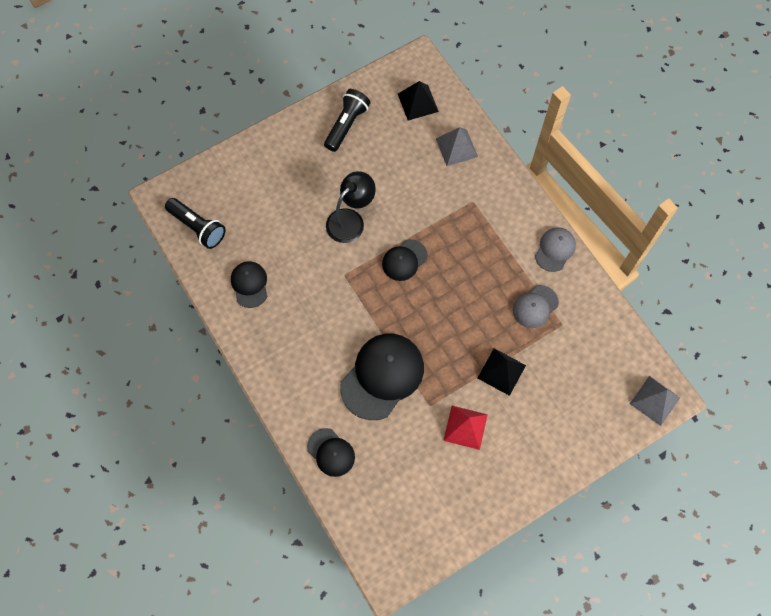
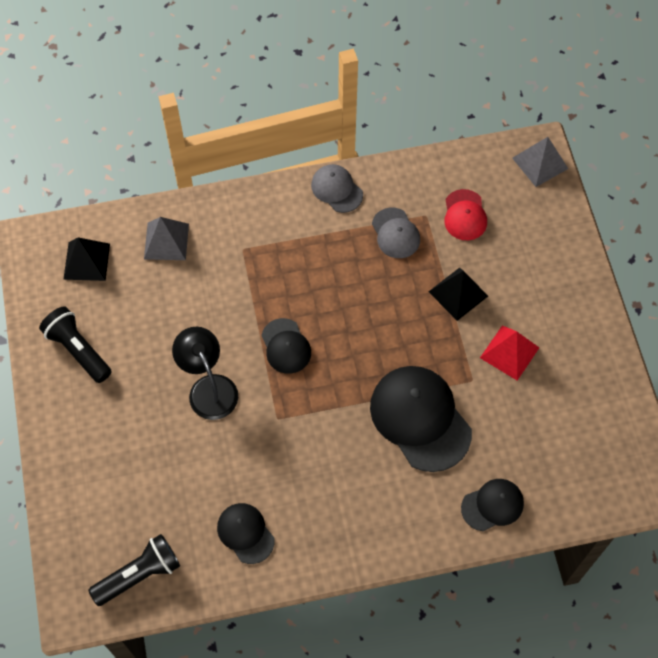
camera: 70 degrees left, 5 degrees down
(249, 284) = (245, 533): black cap -> black cap turned 45 degrees clockwise
(576, 354) = (465, 215): none -> red cap

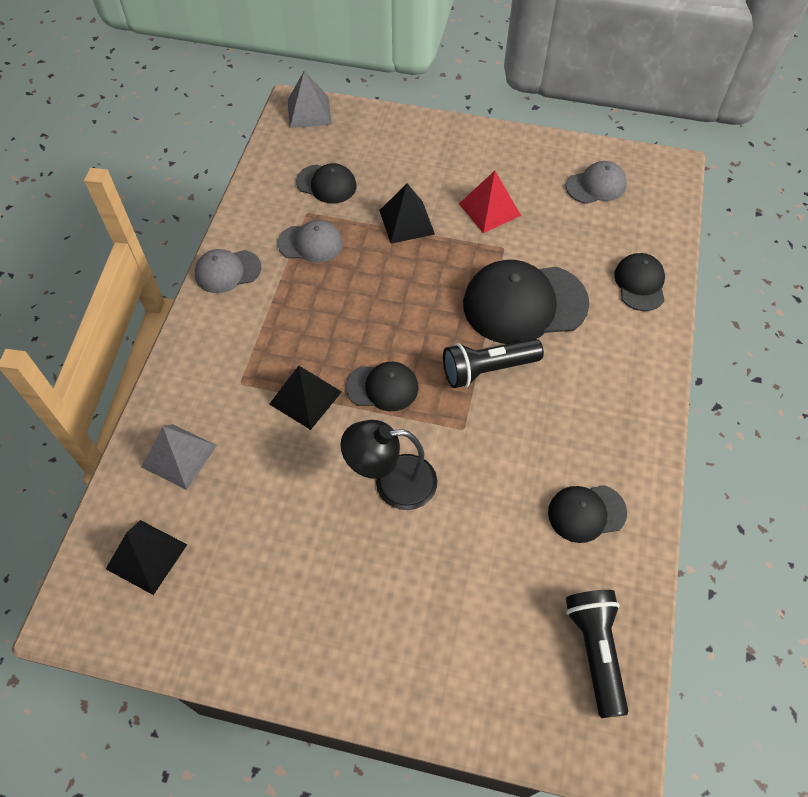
camera: 65 degrees left, 5 degrees down
(78, 350) = (263, 613): black flashlight -> black flashlight (487, 369)
(251, 298) = (305, 397): none -> black pyramid
(465, 215) = (326, 184): red cap -> black cap
(590, 431) = (596, 185): none -> grey cap

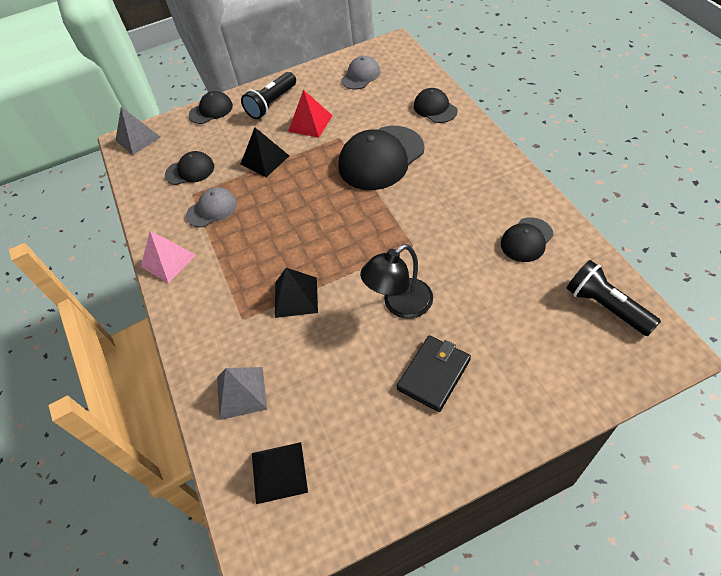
camera: 30 degrees left, 5 degrees down
(227, 271) = (168, 260): grey cap -> pink pyramid
(357, 578) = (434, 374): none -> black wallet
(382, 387) = (340, 257): black cap -> black cap (211, 110)
(487, 369) = (394, 205): black flashlight -> black flashlight (271, 104)

